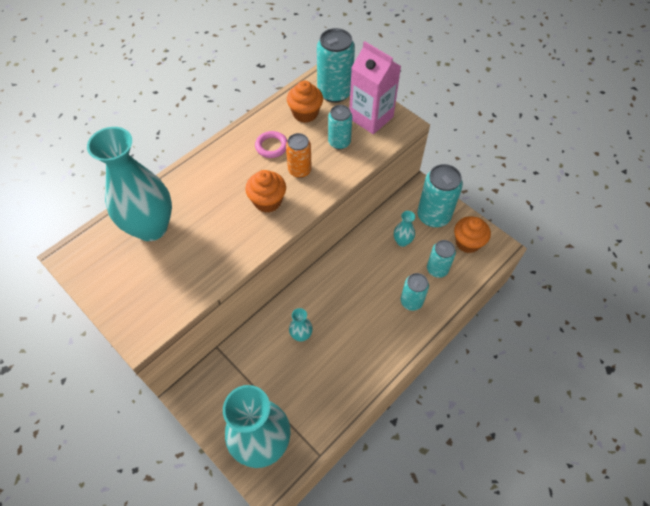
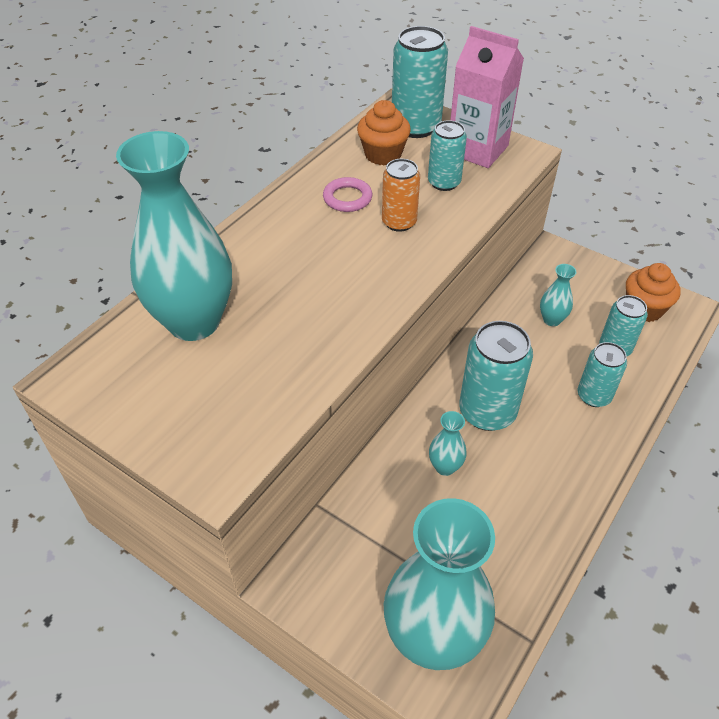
camera: 10 degrees left, 10 degrees down
(267, 201) = (365, 266): orange cupcake -> none
(433, 216) = (583, 282): turquoise can -> turquoise can (487, 412)

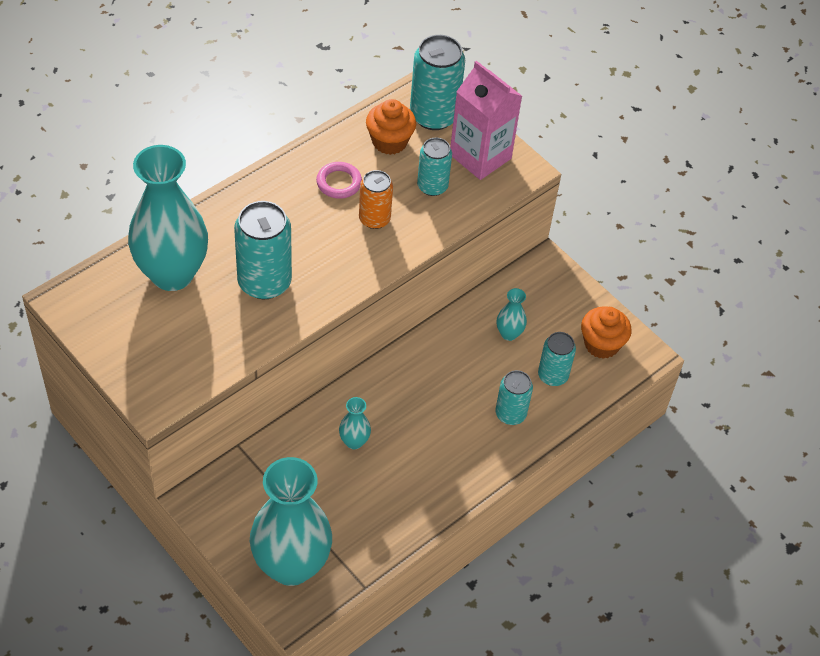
camera: 10 degrees right, 5 degrees up
(487, 412) = (410, 404): turquoise can -> turquoise can (264, 282)

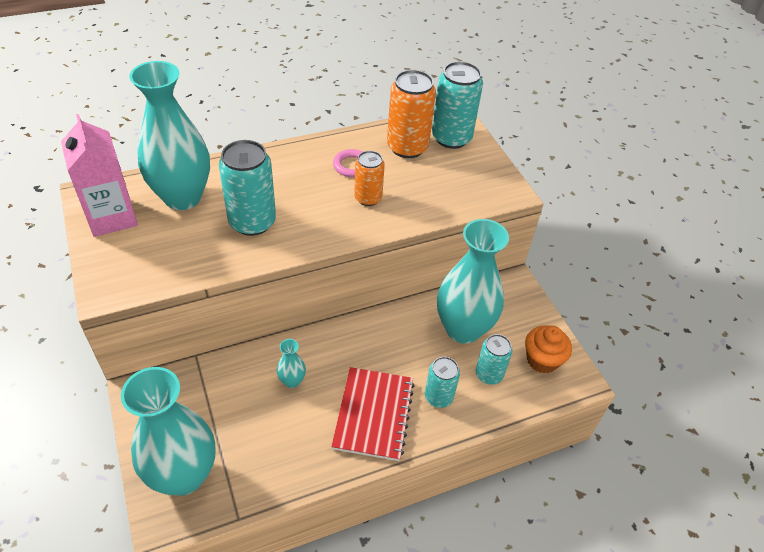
camera: 20 degrees right, 5 degrees down
(389, 141) = (407, 147): orange cupcake -> orange can
(432, 186) = (428, 186): turquoise can -> none
(452, 451) = (373, 414): none -> red notebook
(480, 156) = (478, 174): pink carton -> pink carton (112, 217)
(509, 334) = (463, 329): turquoise vase -> turquoise vase, size x2.39

